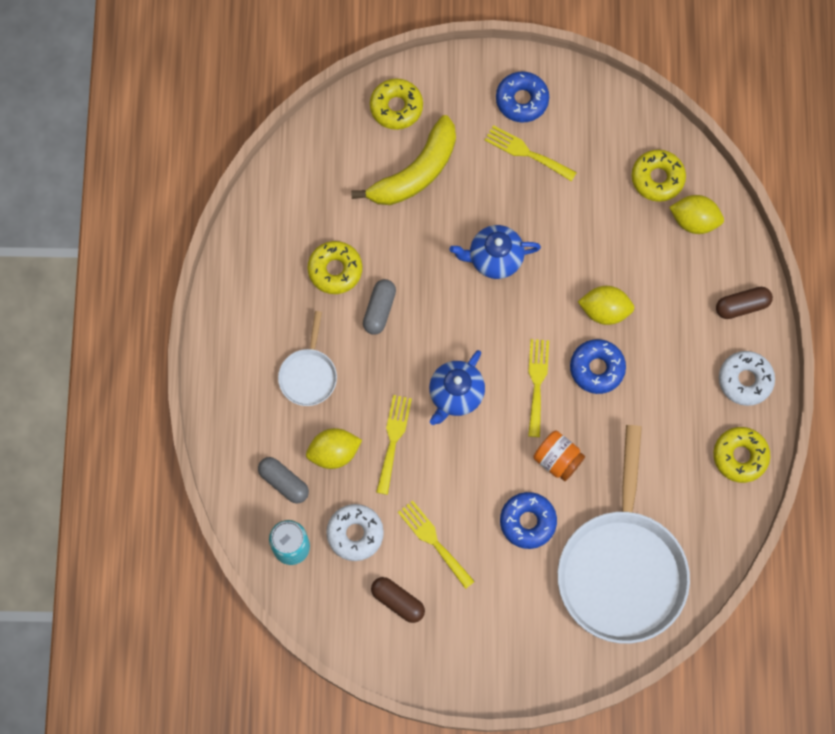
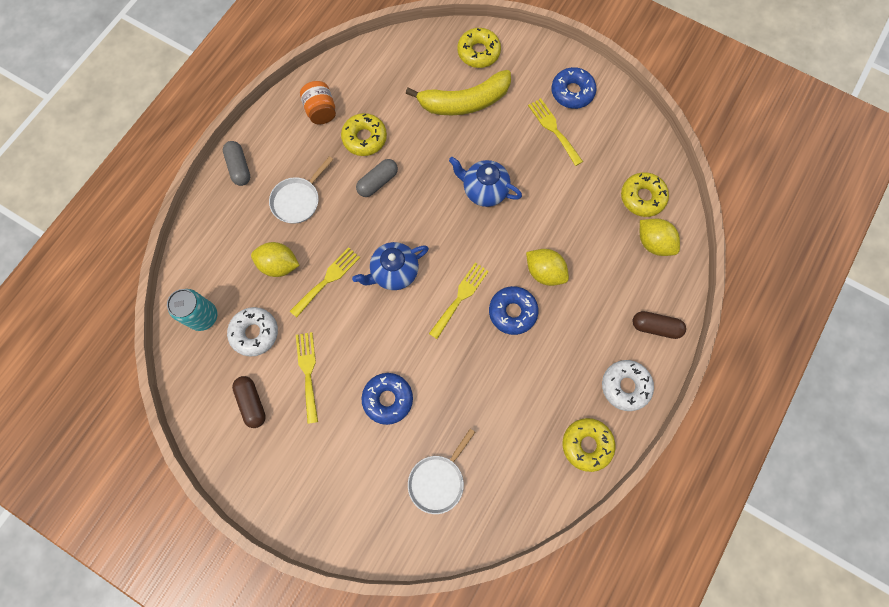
camera: 30 degrees right, 0 degrees up
(284, 482) = (230, 266): grey capsule -> grey capsule (239, 167)
(557, 459) = (440, 364): orange jar -> orange jar (321, 111)
(622, 569) = (438, 480): white pan -> white pan, size x0.46

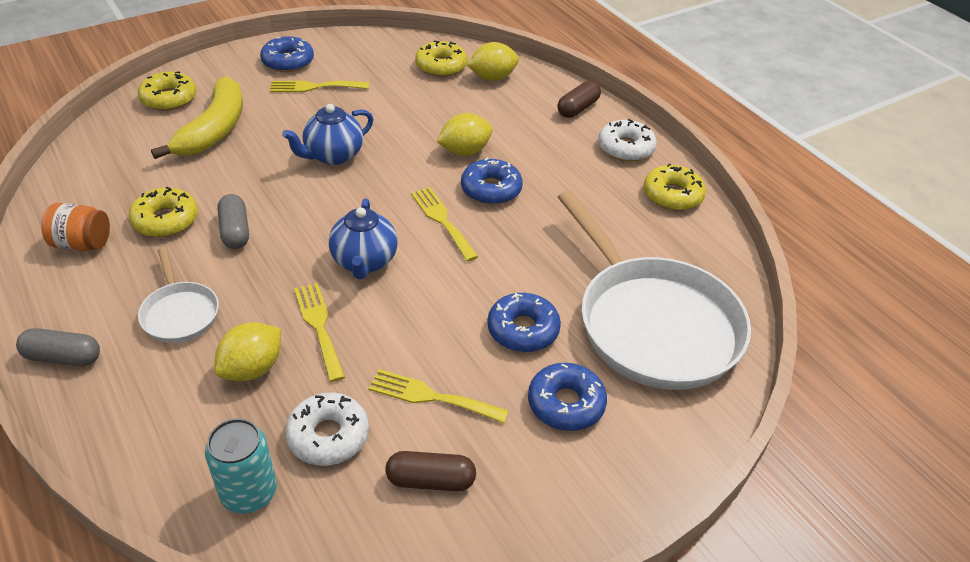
camera: 65 degrees left, 30 degrees down
(341, 452) = (566, 404): none -> blue donut
(438, 480) = (652, 323): white pan -> white pan, size x2.17

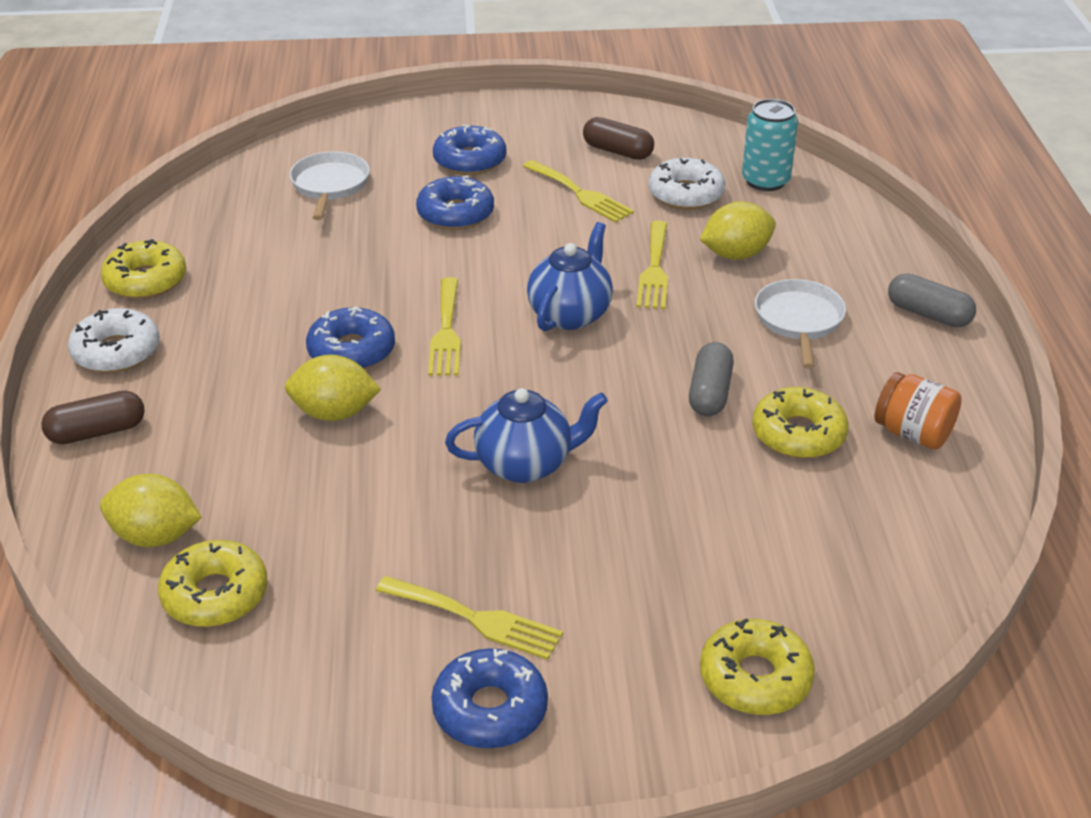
camera: 150 degrees left, 5 degrees down
(214, 129) = (691, 574): yellow banana -> none
(652, 323) = (329, 186): white pan -> white pan, size x0.46

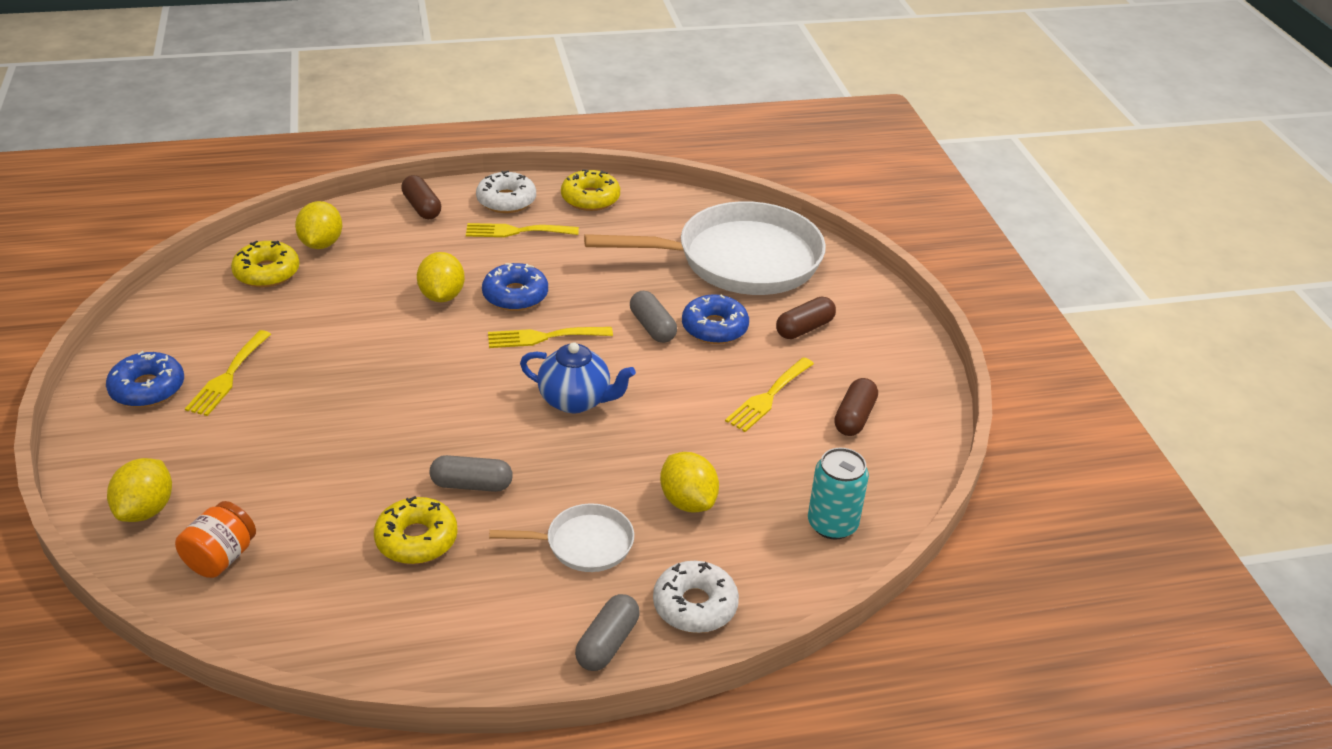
camera: 80 degrees right, 0 degrees up
(329, 186) = (739, 260): white pan -> white pan, size x2.17
(444, 254) = (652, 327): none -> grey capsule
(469, 161) = (804, 328): blue donut -> brown capsule
(526, 464) = (383, 388): blue teapot -> none
(654, 270) = (651, 448): yellow fork -> yellow fork (516, 231)
(686, 194) = (788, 466): white donut -> white donut (695, 605)
(755, 678) = (146, 510): yellow donut -> yellow lemon
(913, 433) = (417, 617): orange jar -> orange jar (221, 557)

